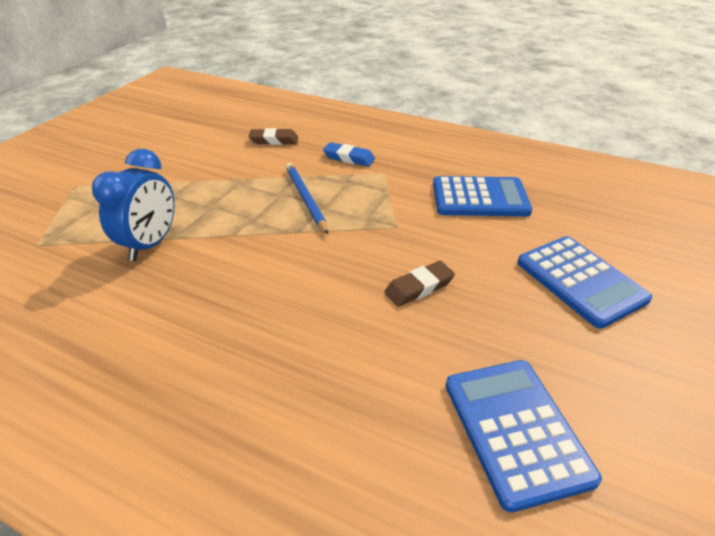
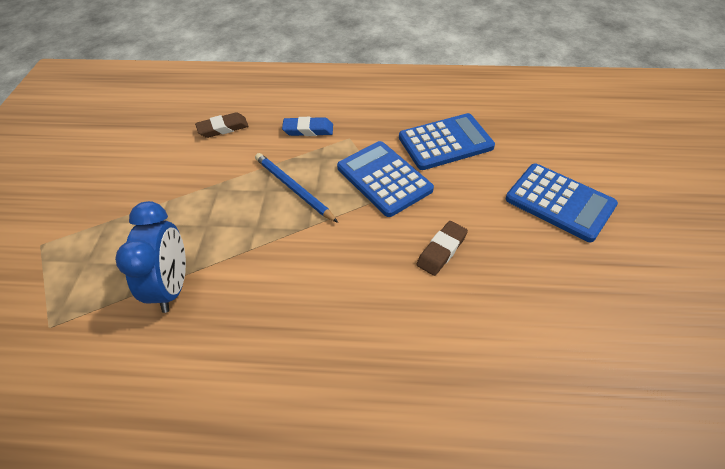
camera: 20 degrees left, 10 degrees up
(515, 430) = (574, 353): blue calculator -> blue calculator (384, 179)

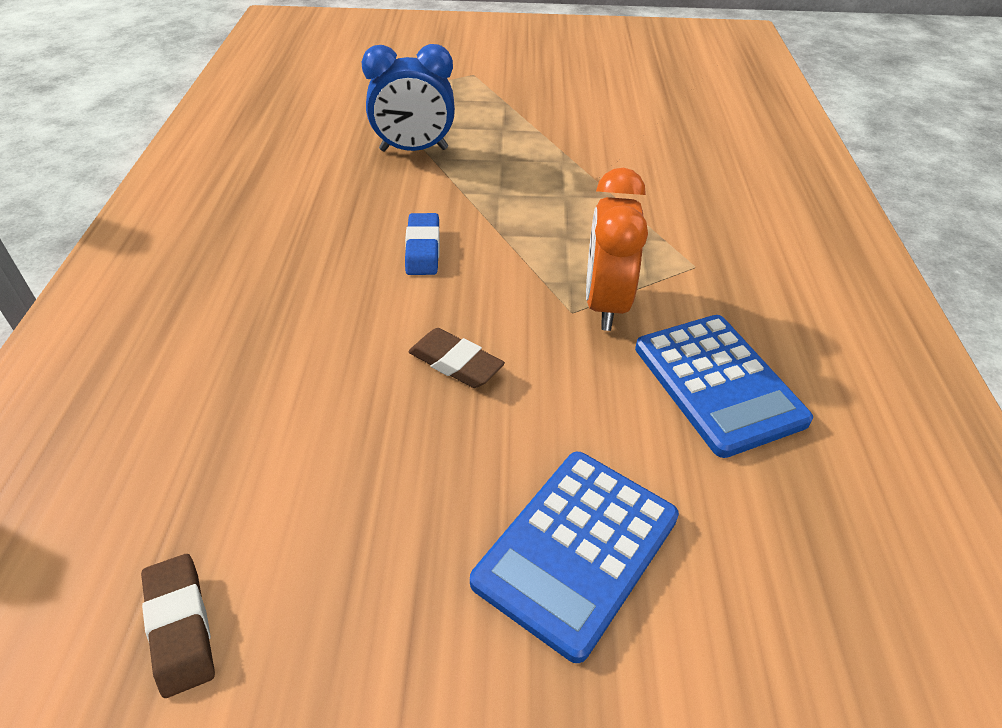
camera: 85 degrees right, 5 degrees down
(223, 128) = (680, 153): brown eraser -> brown eraser (180, 627)
(293, 188) = (571, 218): blue pencil -> none
(308, 130) = (701, 224): blue eraser -> blue eraser (423, 249)
(384, 179) = (605, 304): blue calculator -> orange clock

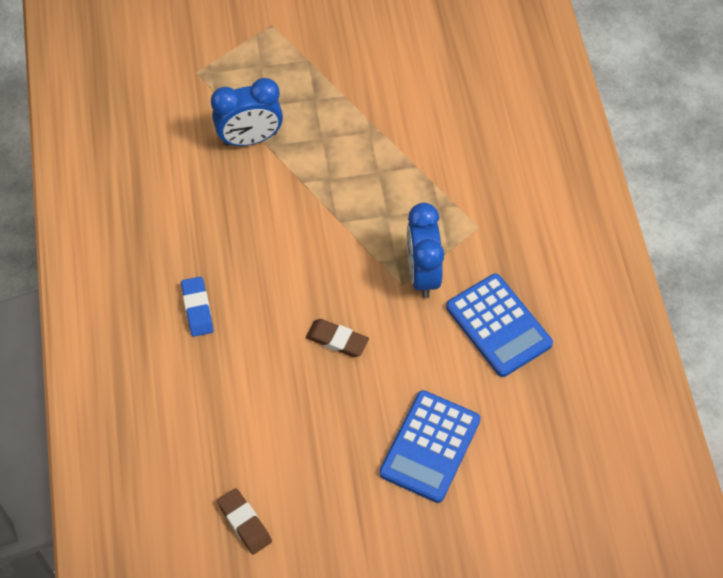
camera: 10 degrees left, 15 degrees up
(423, 249) = (289, 246): blue eraser -> blue eraser (197, 309)
(605, 304) = (422, 274): orange clock -> blue clock

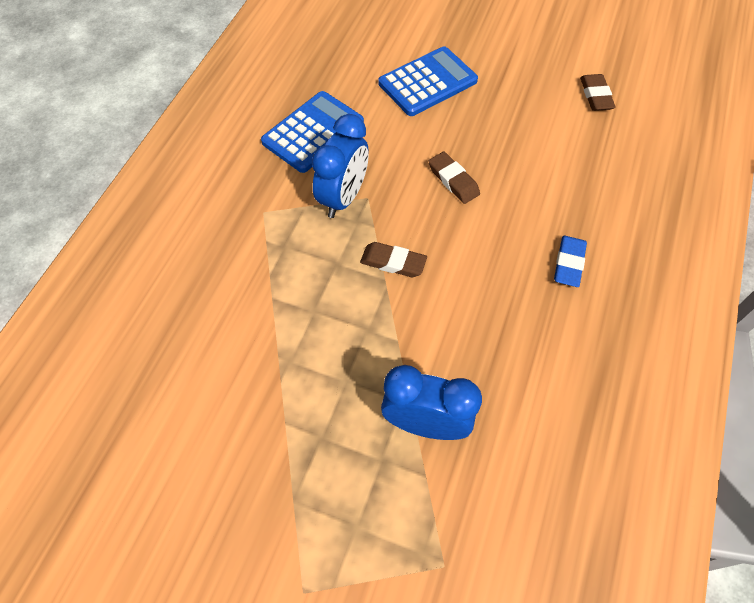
camera: 150 degrees left, 0 degrees up
(343, 238) = (393, 262): none -> brown eraser
(498, 325) = (313, 132): blue calculator -> blue calculator turned 45 degrees clockwise

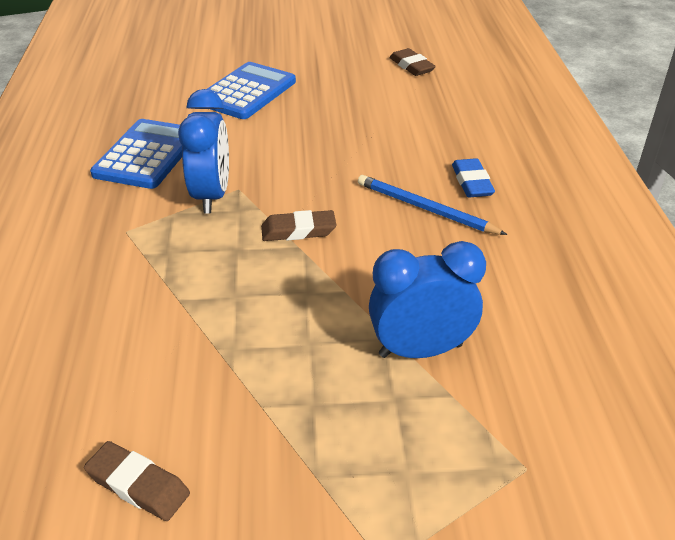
camera: 25 degrees left, 20 degrees down
(453, 180) = (319, 153): brown eraser -> brown eraser (138, 485)
(510, 278) = (425, 209): none -> blue pencil

